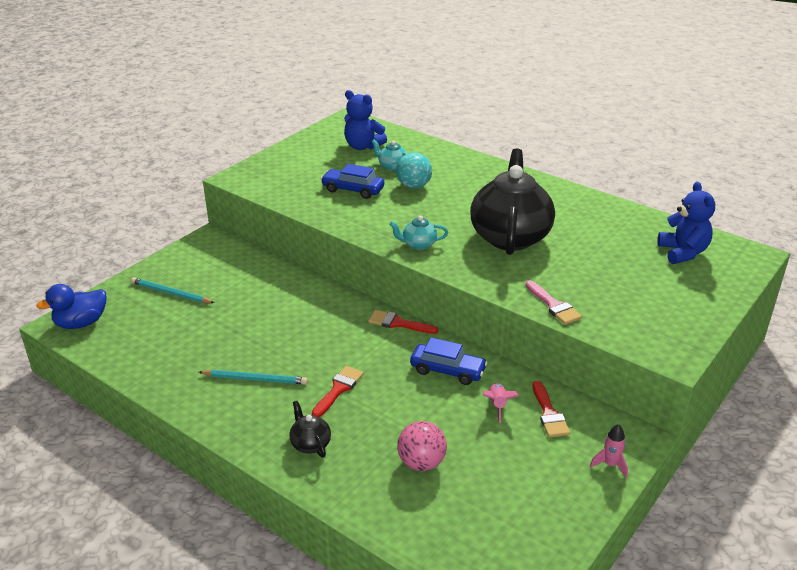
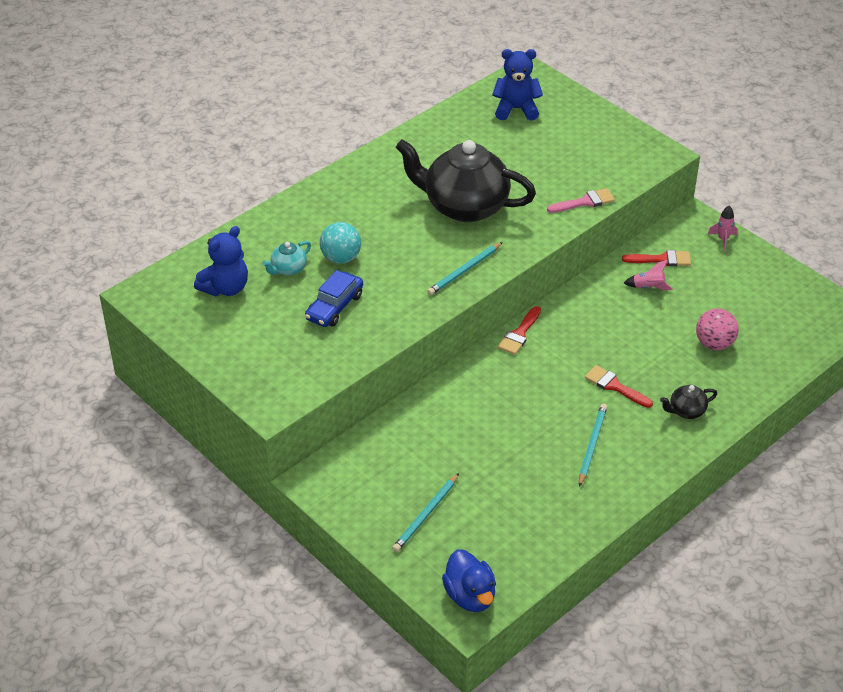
camera: 80 degrees left, 10 degrees up
(418, 244) = (465, 270): turquoise teapot -> turquoise pencil
(447, 371) = (597, 310): blue car -> none

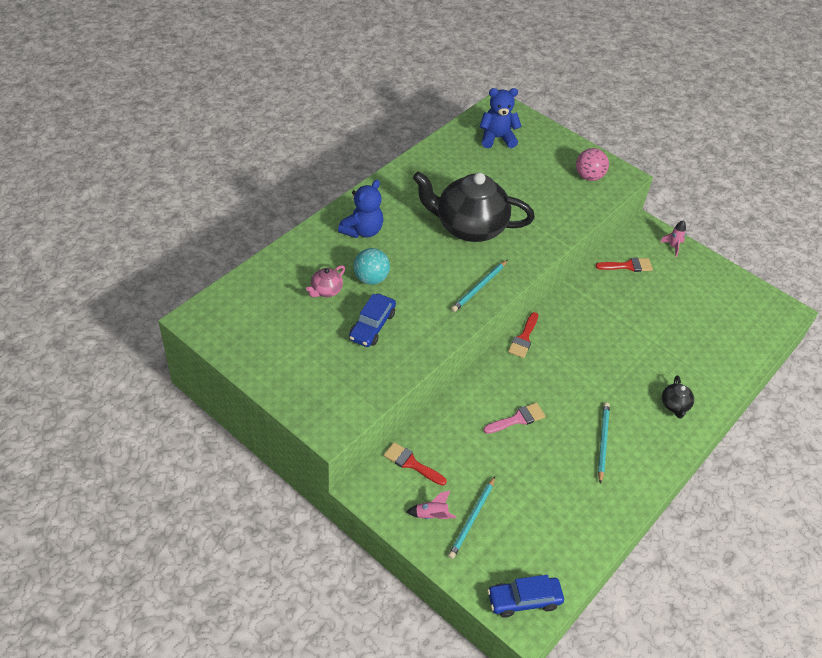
camera: 10 degrees left, 5 degrees up
(225, 288) = (272, 310): blue teddy bear -> blue teddy bear (362, 230)
(288, 269) = (326, 290): turquoise teapot -> pink teapot
(470, 596) = (524, 600): blue duck -> blue car
(585, 202) = (568, 221): pink brush -> pink brush (517, 419)
(615, 386) = (611, 384): red brush -> red brush (411, 463)
(648, 287) = (622, 291): pink rocket -> pink rocket (431, 515)
(686, 411) = (674, 405): black teapot -> black teapot turned 60 degrees counterclockwise
(714, 344) = (685, 341): pink ball -> pink ball (588, 176)

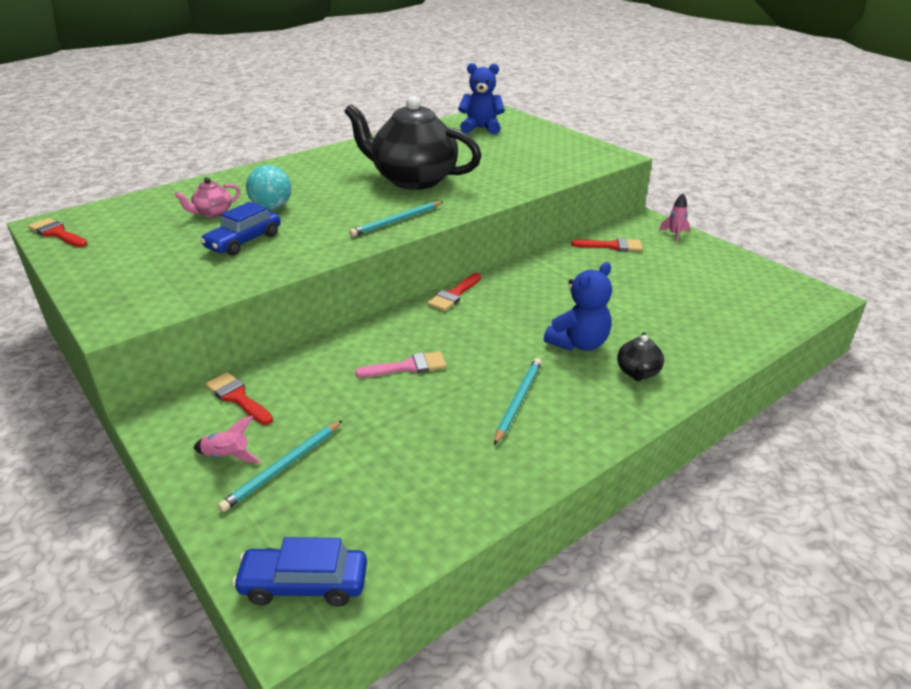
camera: 15 degrees right, 15 degrees down
(214, 331) = (57, 233): none -> red brush
(362, 230) = (290, 176): blue teddy bear -> blue teddy bear (578, 343)
(588, 176) = (574, 155): pink ball -> none

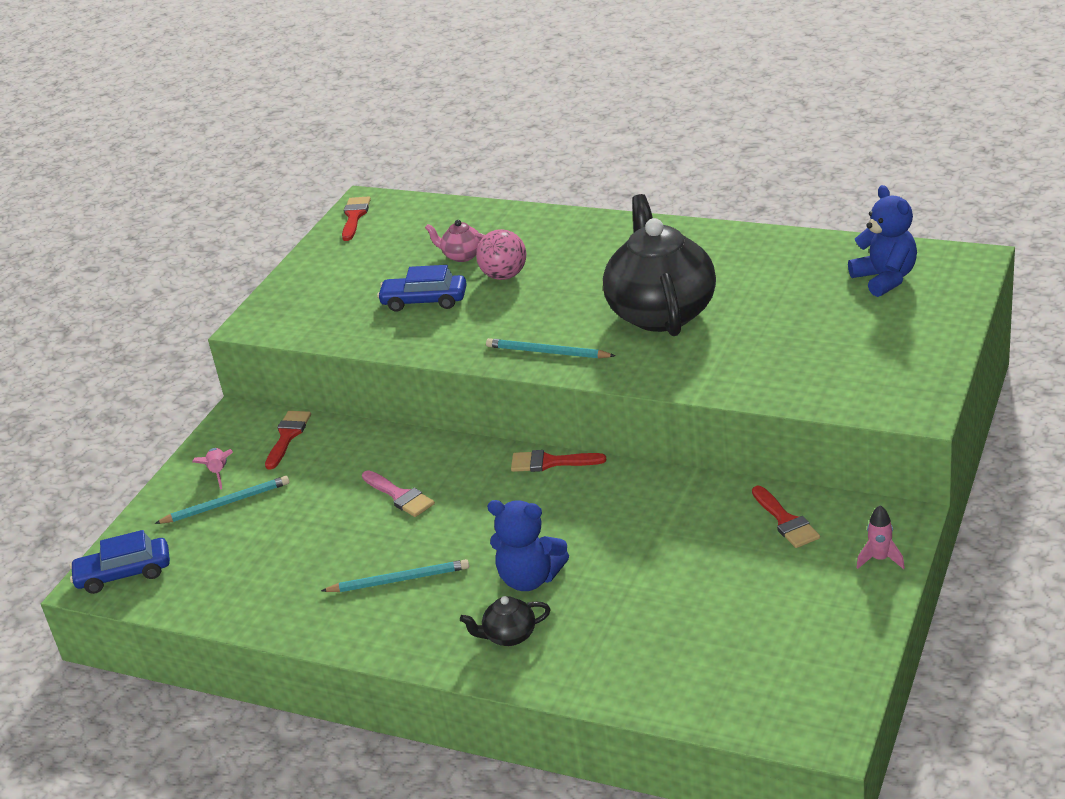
camera: 65 degrees right, 0 degrees up
(272, 208) = (504, 276): turquoise ball -> pink ball
(284, 467) = (226, 503): turquoise pencil -> turquoise pencil turned 150 degrees clockwise
(304, 584) = (124, 574): blue car -> blue car turned 75 degrees counterclockwise

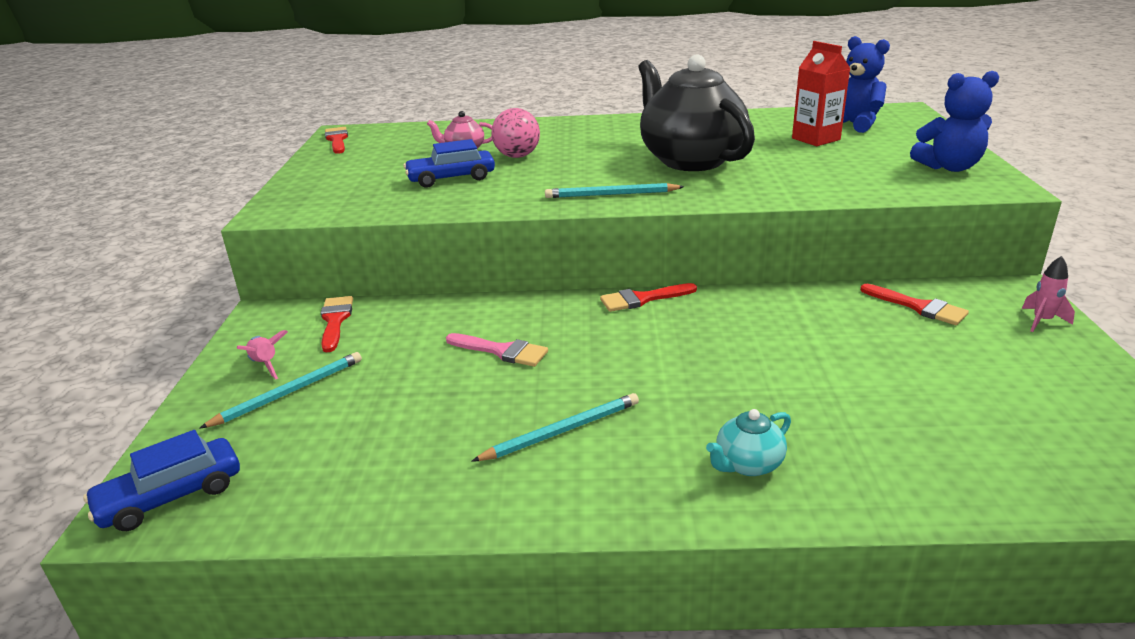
camera: 25 degrees left, 5 degrees down
(509, 636) = (748, 464): black teapot -> turquoise teapot
(530, 578) = (716, 401): blue teddy bear -> blue teddy bear (949, 167)
(818, 299) = (816, 139): none -> red carton

